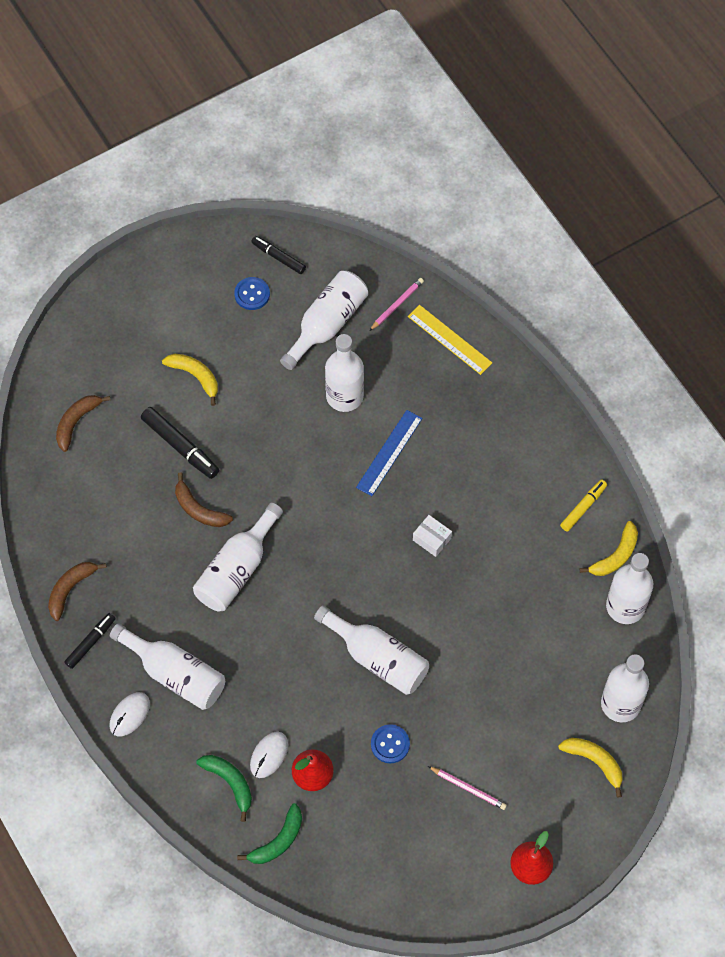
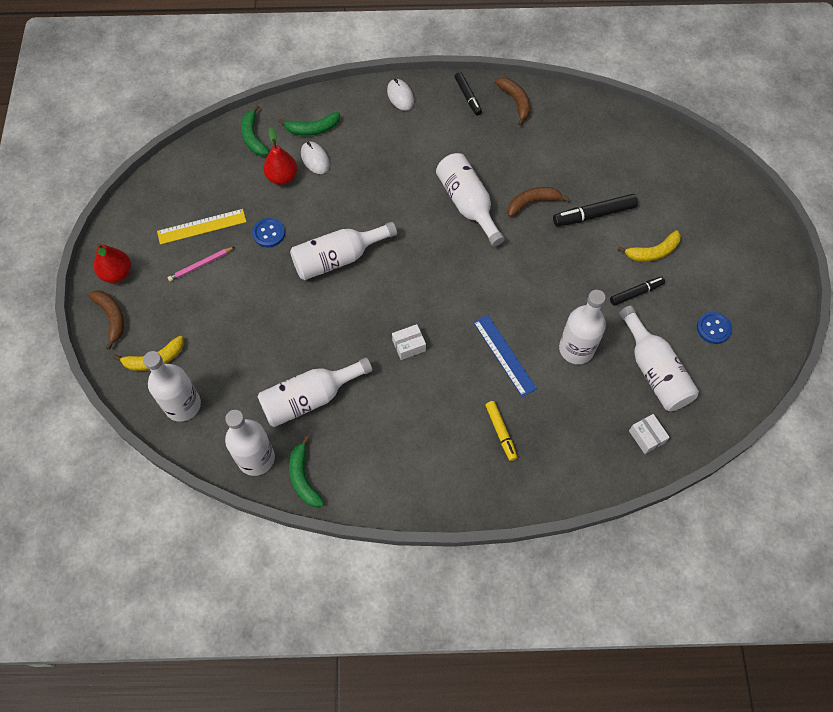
camera: 120 degrees right, 0 degrees up
(76, 422) = (652, 159): brown banana -> brown banana (111, 317)
(175, 674) = (412, 133): white bottle -> white bottle (310, 398)
(278, 257) = (743, 366): black marker -> black marker (636, 293)
(397, 305) = (646, 437): pink pencil -> white box
(449, 340) = (588, 461): yellow ruler -> yellow ruler (202, 226)
(583, 507) = (363, 478): yellow marker -> yellow marker (501, 432)
(615, 556) = (303, 478): yellow banana -> green banana

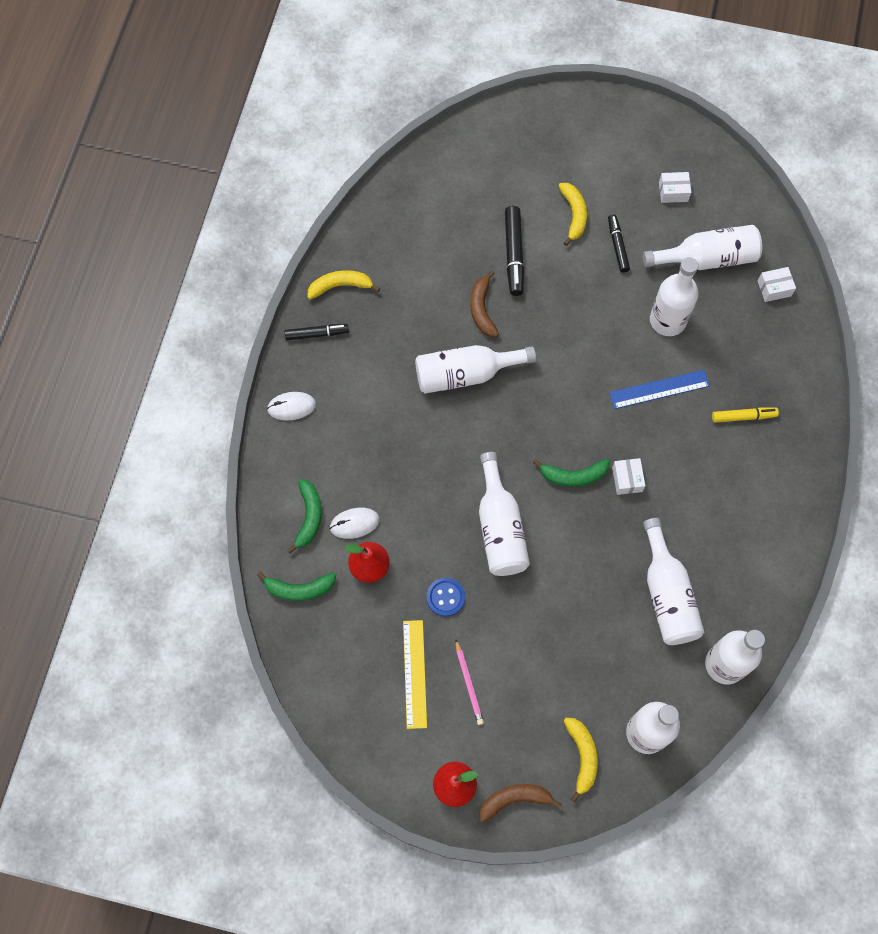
camera: 75 degrees left, 5 degrees up
(303, 478) = (756, 619): green banana -> green banana (573, 476)
(515, 102) = (340, 286): brown banana -> yellow banana
(713, 328) = (673, 192): blue button -> white box

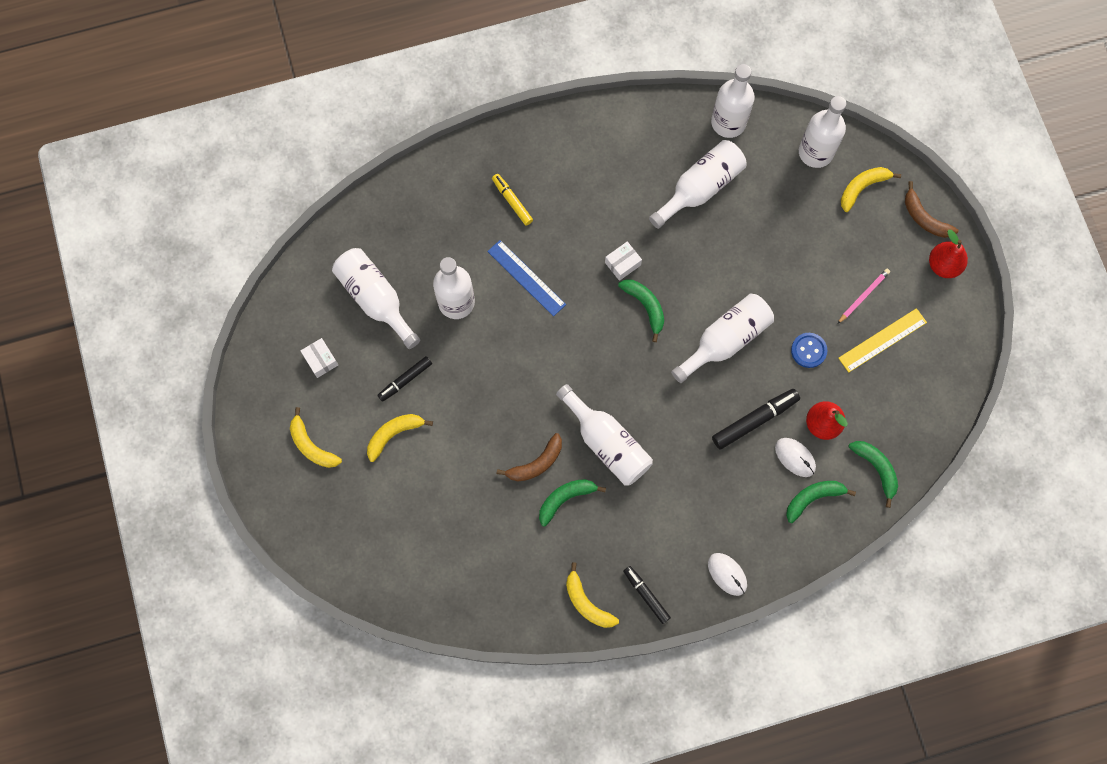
camera: 120 degrees left, 5 degrees up
(437, 315) = (565, 499): none -> green banana
(514, 254) = (465, 465): black marker -> black marker (754, 420)
(600, 152) = (312, 446): none -> yellow banana
(774, 288) = (374, 231): white box -> none

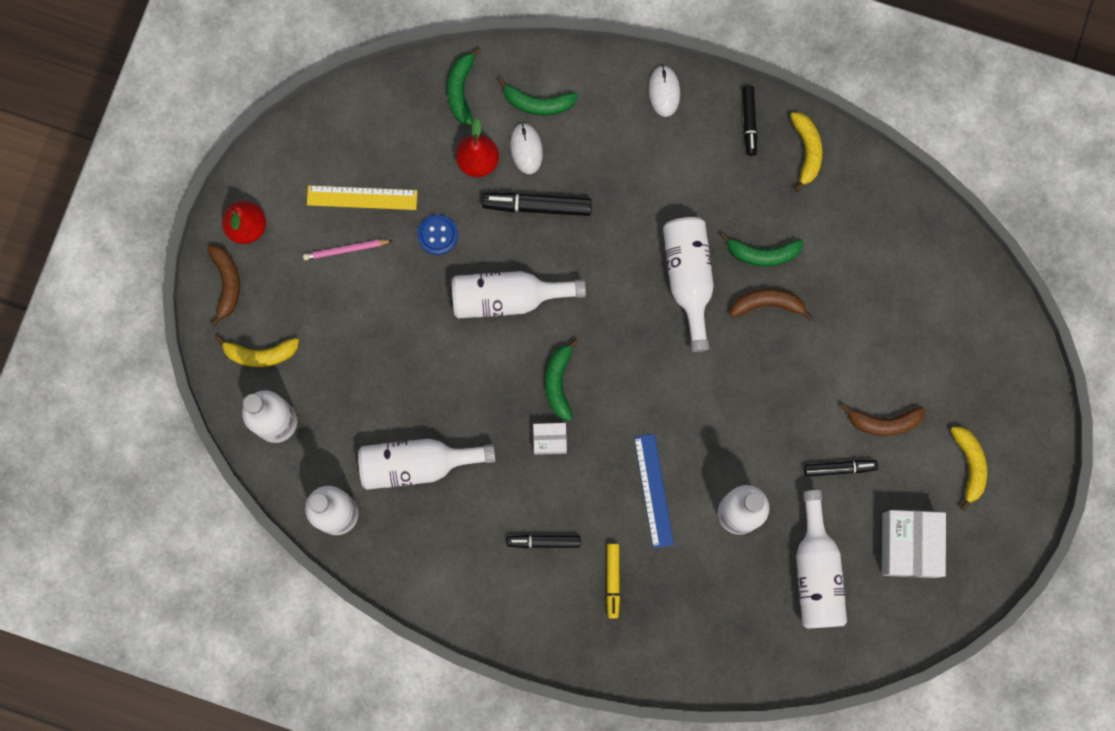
camera: 145 degrees left, 5 degrees up
(321, 360) = (909, 545): white box -> white box, size x1.91
(394, 434) = (884, 422): yellow banana -> brown banana
(577, 195) = (544, 542): none -> black marker

